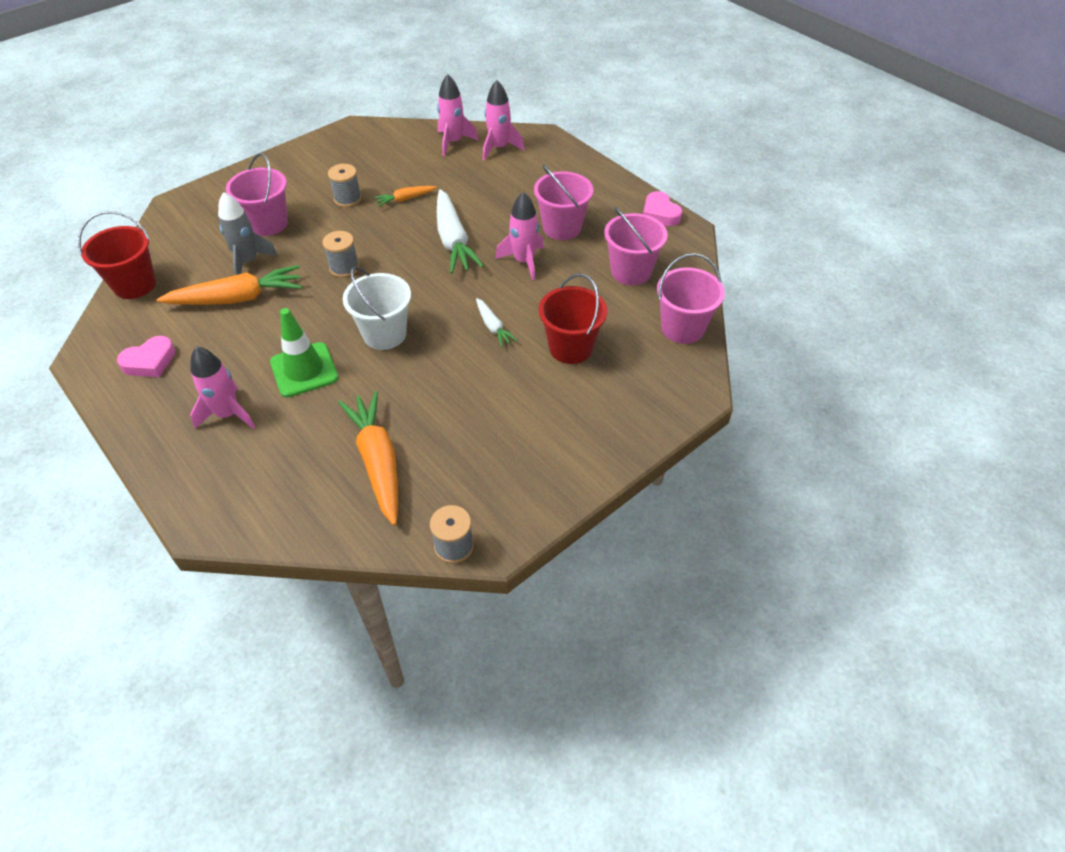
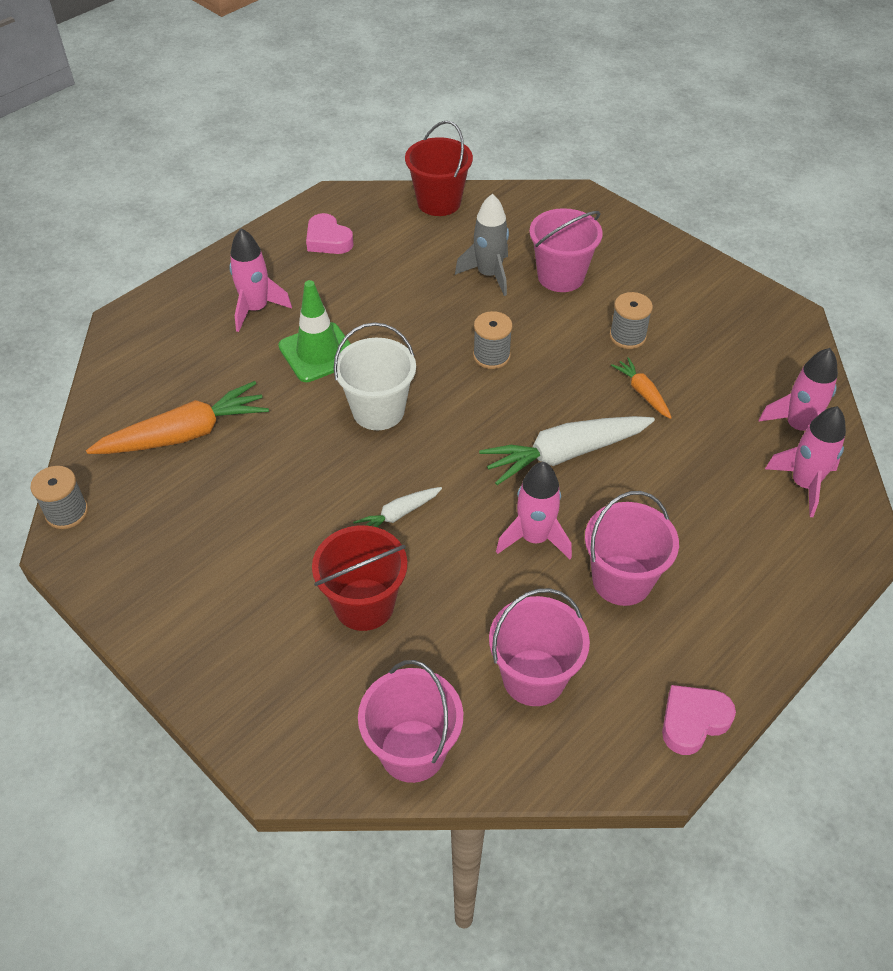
camera: 85 degrees right, 0 degrees up
(237, 298) = (426, 279): orange carrot -> none

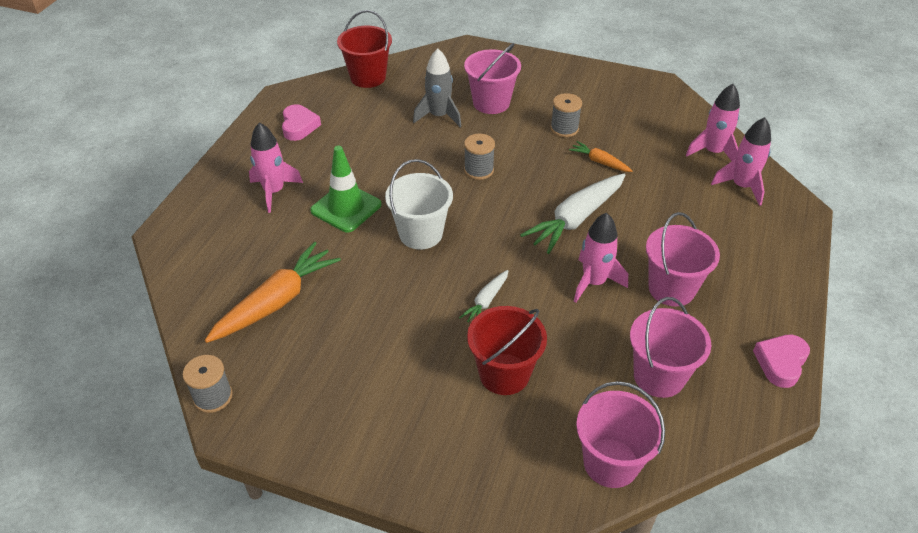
camera: 25 degrees left, 5 degrees down
(328, 240) = (299, 126): pink heart -> pink heart turned 120 degrees counterclockwise

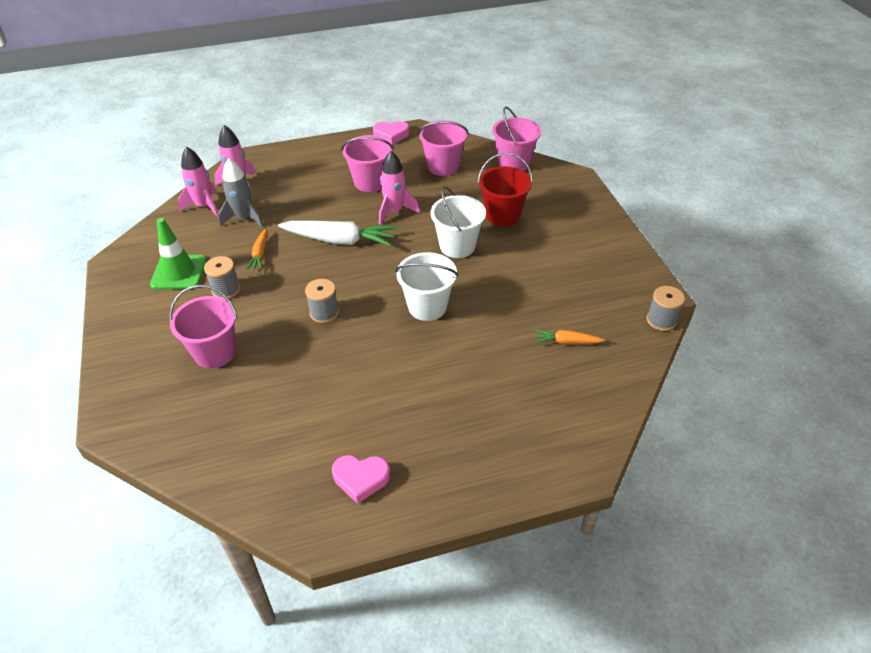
camera: 125 degrees left, 0 degrees up
(274, 191) = (467, 427): pink rocket -> none
(276, 302) = (566, 342): orange carrot -> orange carrot, size x0.51
(299, 126) = (361, 479): pink heart -> pink heart turned 135 degrees counterclockwise
(346, 208) = (440, 365): green traffic cone -> green traffic cone (179, 272)
(368, 77) = (228, 478): red bucket -> none
(439, 116) = (263, 377): grey rocket -> grey rocket (244, 218)
(486, 301) = (457, 246): white carrot -> white bucket

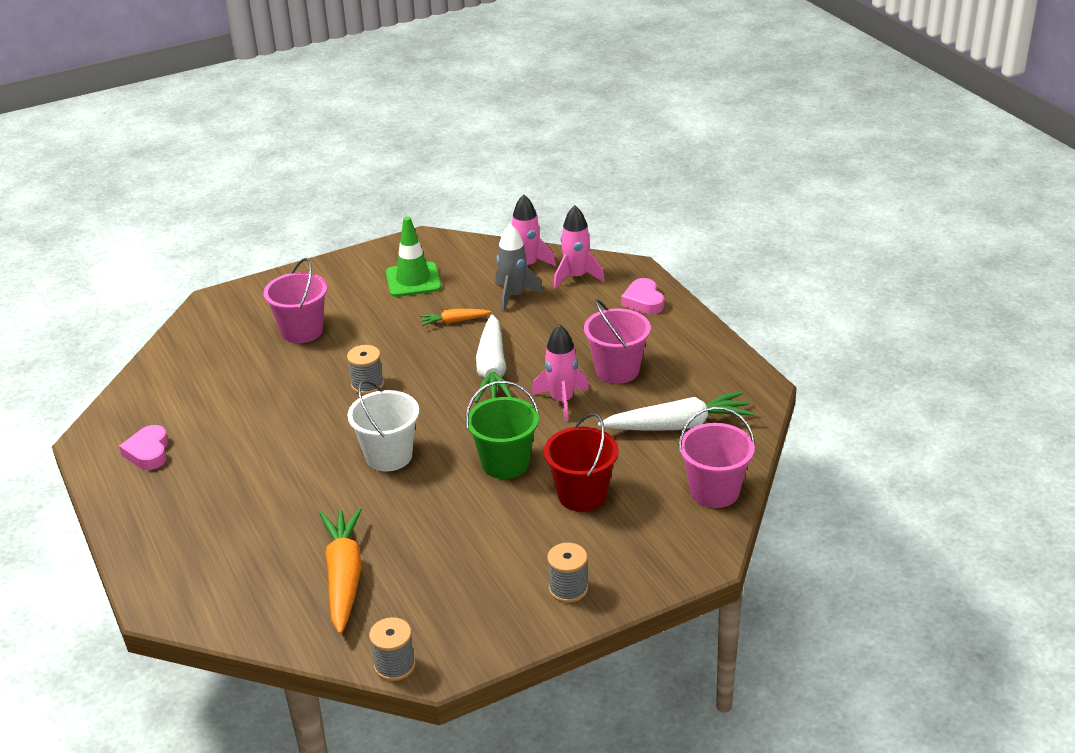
camera: 80 degrees right, 10 degrees down
(226, 290) = (392, 314): grey spool -> grey spool (568, 589)
(391, 135) = (735, 367): pink heart -> pink heart (643, 301)
(443, 166) = (678, 425): pink bucket -> white carrot
(457, 246) = (505, 463): white bucket -> green bucket
(566, 342) = (344, 577): orange carrot -> orange carrot, size x1.96

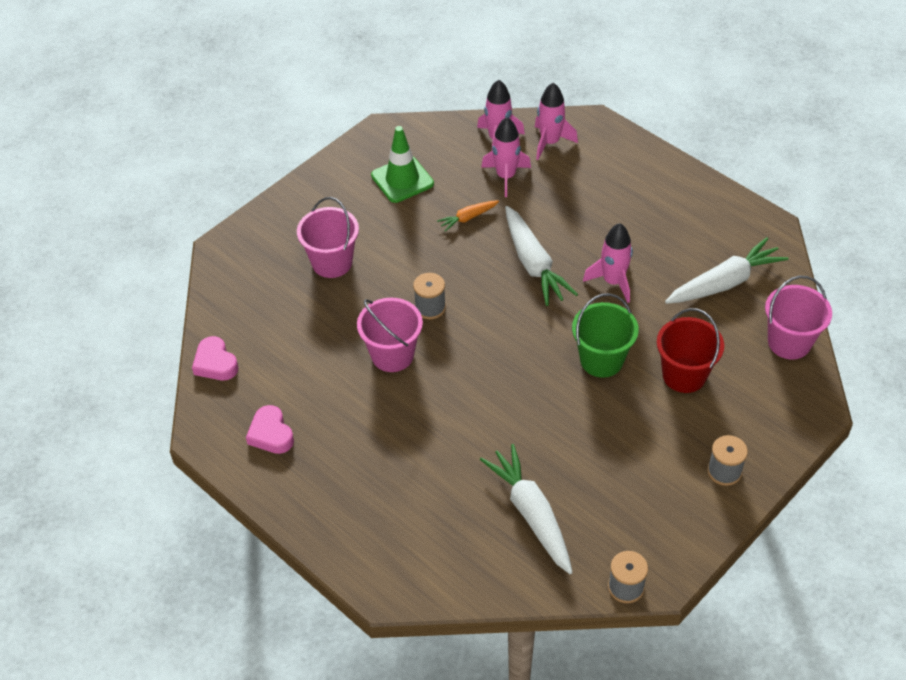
camera: 20 degrees left, 15 degrees up
(344, 577) = (531, 514): orange carrot -> white carrot
(389, 456) = (495, 379): white bucket -> none
(514, 296) = (506, 176): grey rocket -> pink rocket
(617, 370) = (642, 237): pink bucket -> pink bucket (392, 355)
(643, 301) = (624, 156): pink heart -> pink heart (215, 363)

